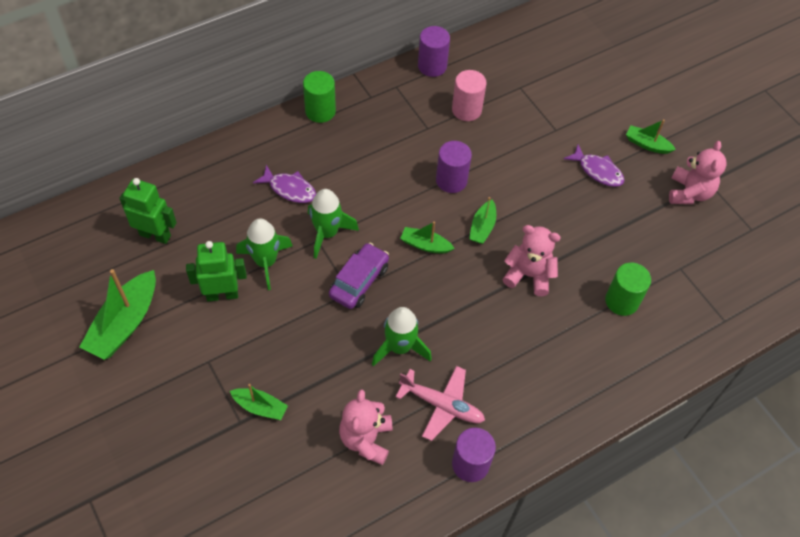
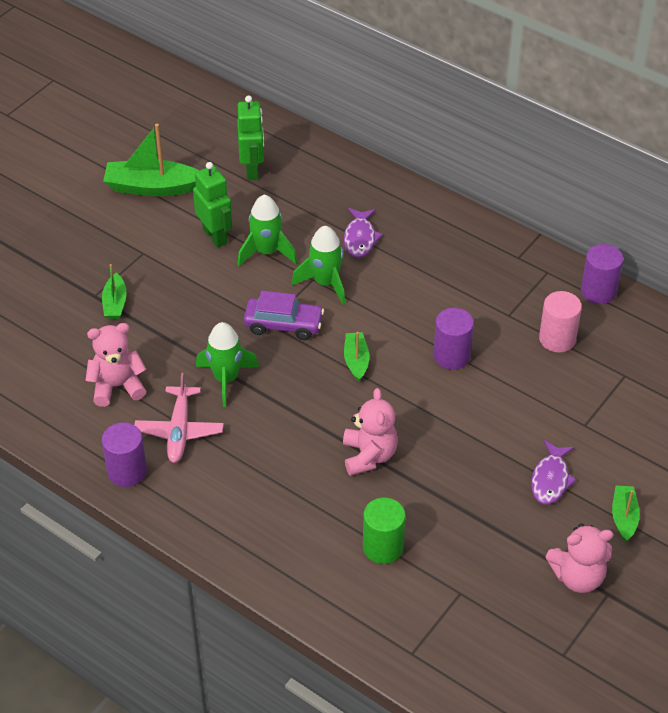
camera: 70 degrees right, 10 degrees down
(320, 111) = (471, 226): green cylinder -> none
(482, 227) = (407, 399): green boat -> none

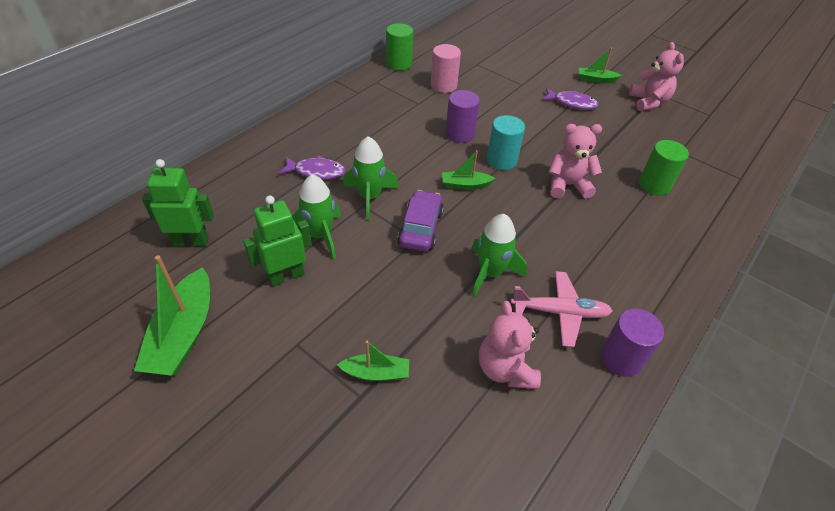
camera: 90 degrees left, 0 degrees up
(406, 395) = (501, 160): none -> turquoise cylinder
(598, 291) = (399, 64): purple cylinder -> green cylinder

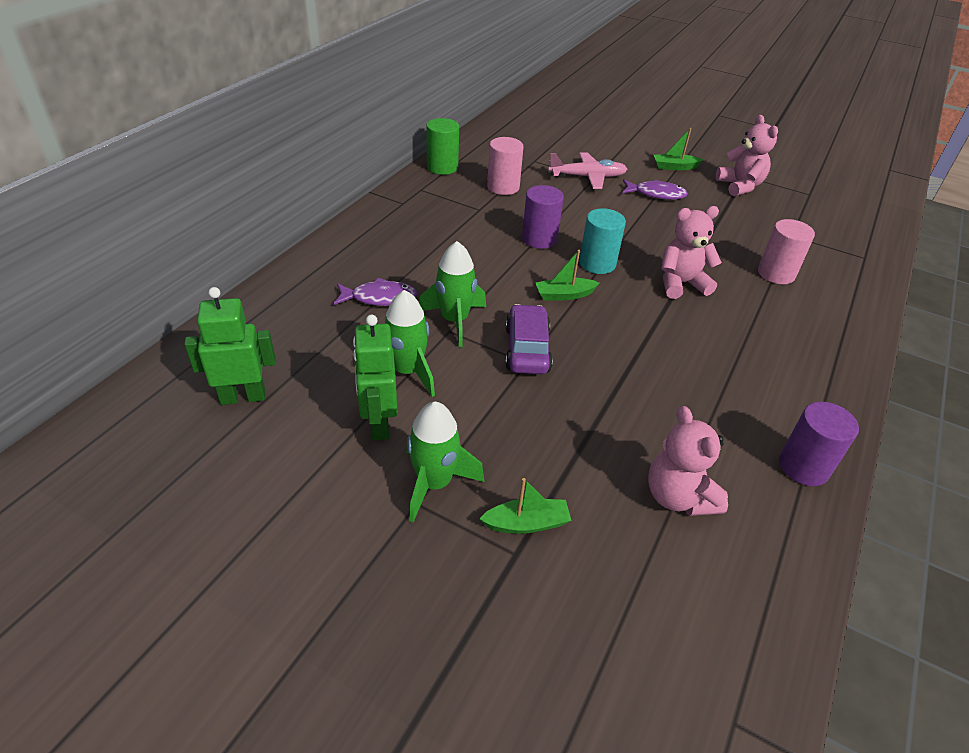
camera: 10 degrees left, 5 degrees down
(183, 334) = (266, 511): green boat -> none
(286, 276) = (379, 423): green robot -> green robot turned 60 degrees counterclockwise
(490, 273) = (625, 390): green rocket -> green rocket (434, 483)
(559, 312) = (718, 424): pink plane -> pink plane (587, 177)
(654, 185) = (776, 273): green cylinder -> pink cylinder

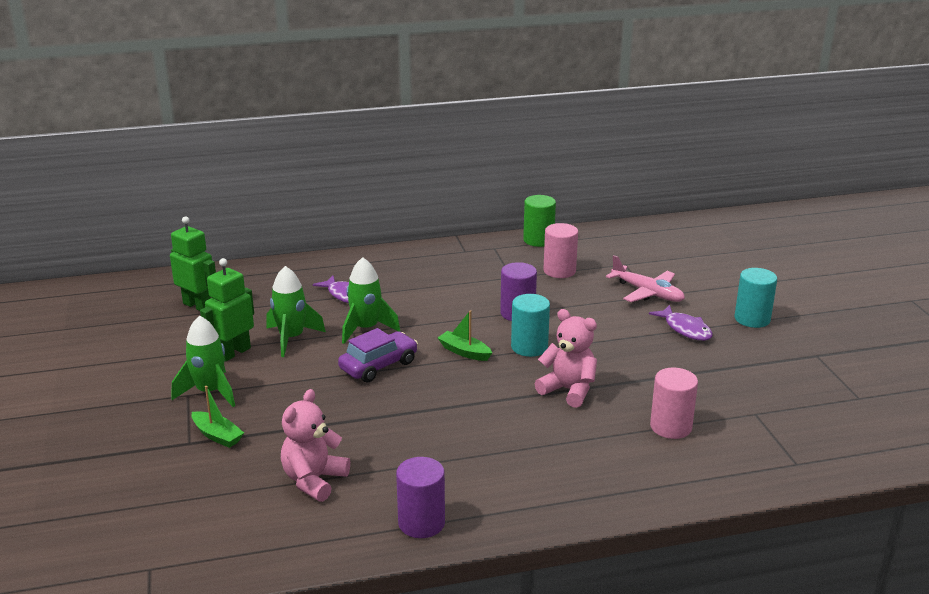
camera: 50 degrees right, 15 degrees down
(674, 167) = (752, 319): green boat -> turquoise cylinder
(740, 186) = (789, 359): pink teddy bear -> none

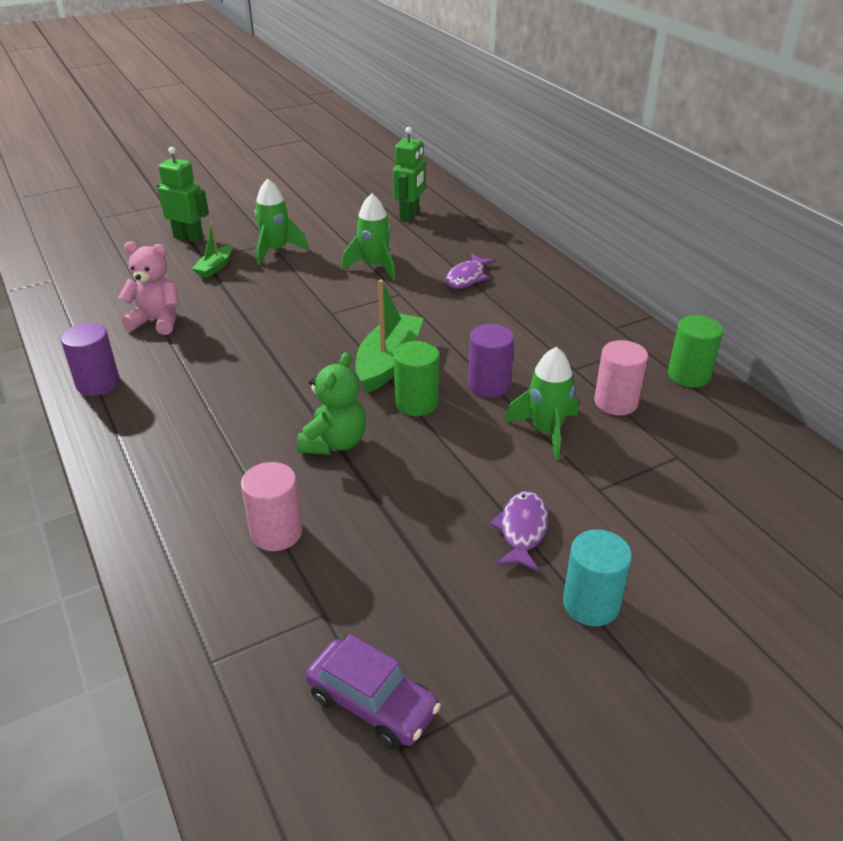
camera: 75 degrees right, 10 degrees up
(234, 353) = (340, 247): green robot -> green robot (189, 238)
(366, 329) = (408, 299): green rocket -> green rocket (546, 431)
(379, 366) = (343, 318): purple car -> purple car (372, 703)
(464, 352) = (388, 362): green boat -> green boat, size x1.82
(529, 347) = (416, 403): turquoise cylinder -> green cylinder
(568, 390) = (334, 442): pink teddy bear -> green teddy bear
(647, 292) = (606, 485): pink plane -> none
(685, 329) = (522, 530): purple fish -> purple fish turned 150 degrees clockwise

